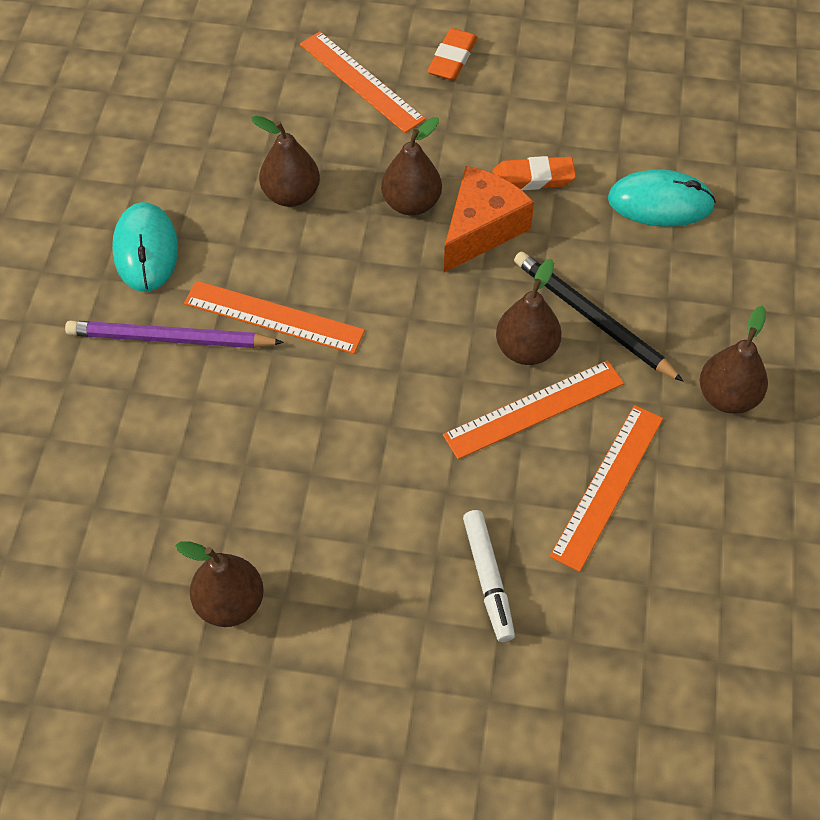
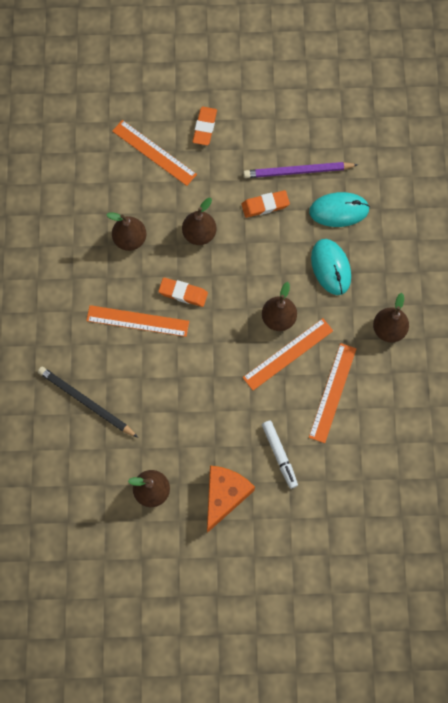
camera: 10 degrees left, 15 degrees up
(146, 250) = (56, 289): turquoise mouse -> turquoise mouse (331, 267)
(170, 339) = (84, 344): purple pencil -> purple pencil (298, 171)
(364, 287) = (183, 293): none -> orange eraser
(481, 229) = (241, 244): orange cheese -> orange cheese (225, 495)
(592, 318) = (311, 293): black pencil -> black pencil (86, 402)

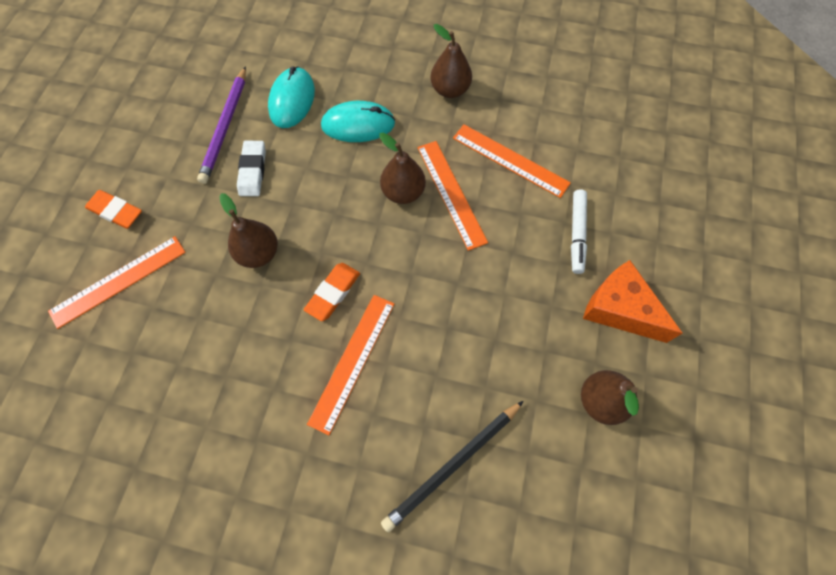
camera: 75 degrees left, 5 degrees down
(130, 239) = (229, 343): brown pear -> none
(265, 205) = (253, 171): orange eraser -> white eraser
(279, 455) = (576, 234): white marker -> white marker turned 105 degrees clockwise

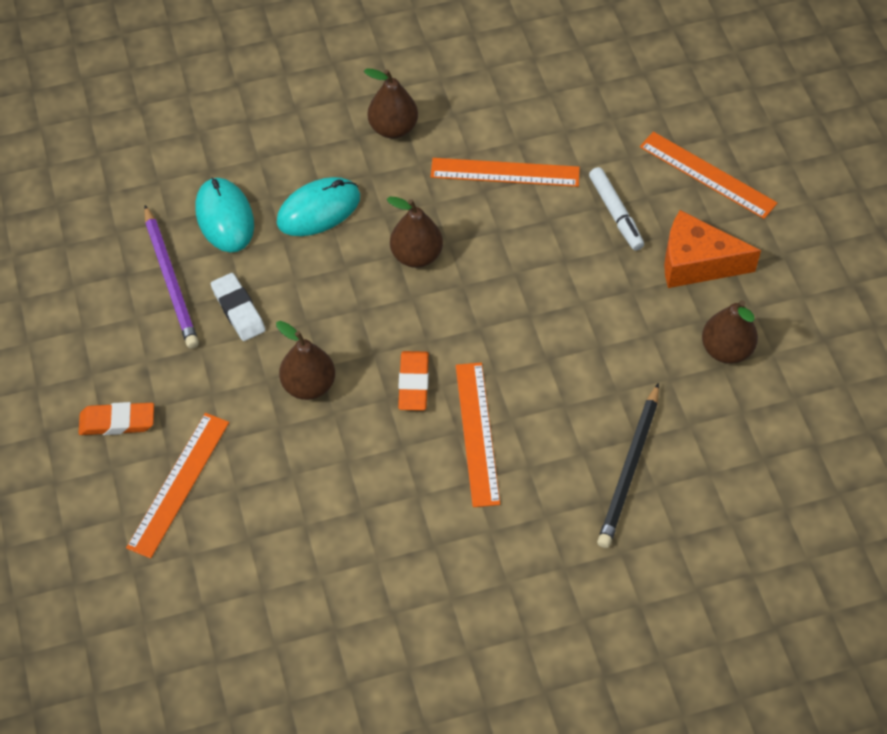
camera: 30 degrees left, 10 degrees down
(451, 193) = (466, 233): orange ruler -> orange ruler (707, 175)

